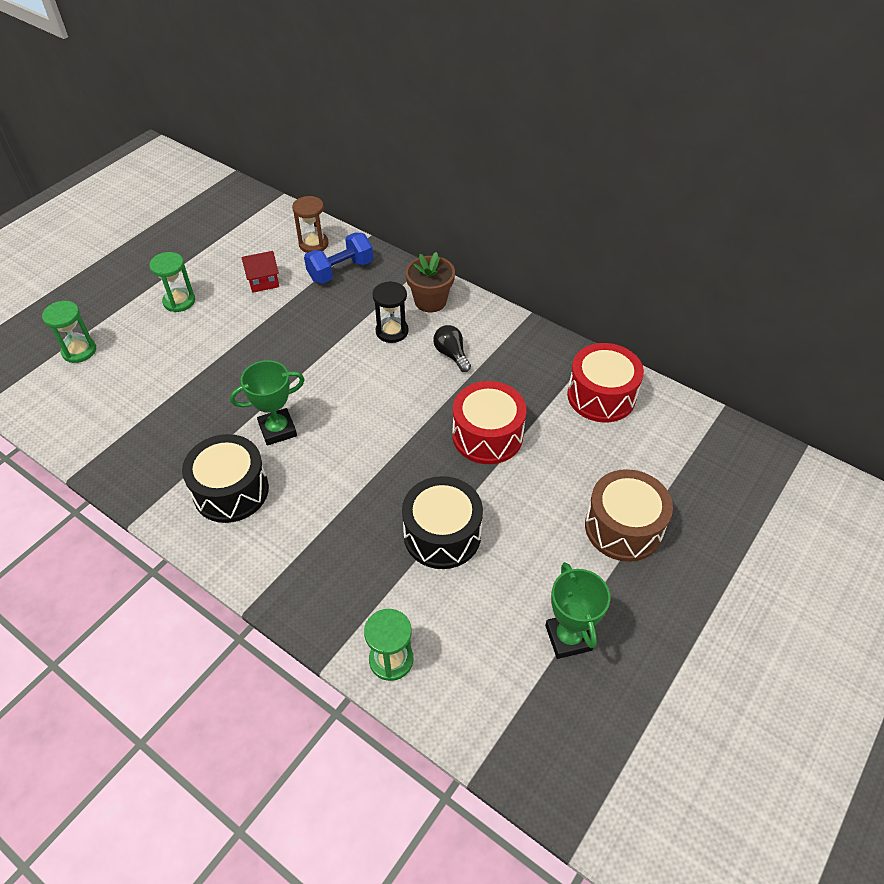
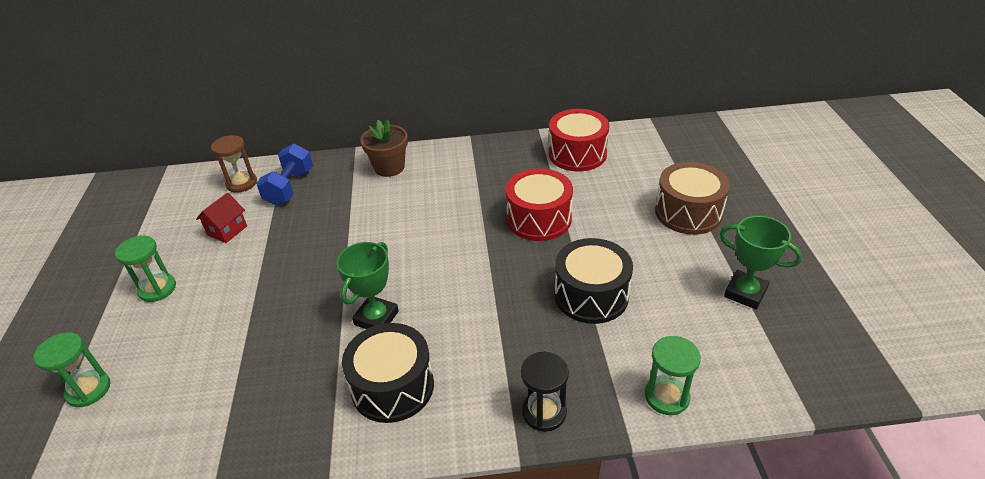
camera: 40 degrees left, 10 degrees down
(392, 331) = (384, 201): black hourglass -> black hourglass (544, 412)
(451, 354) = (449, 189): black light bulb -> none

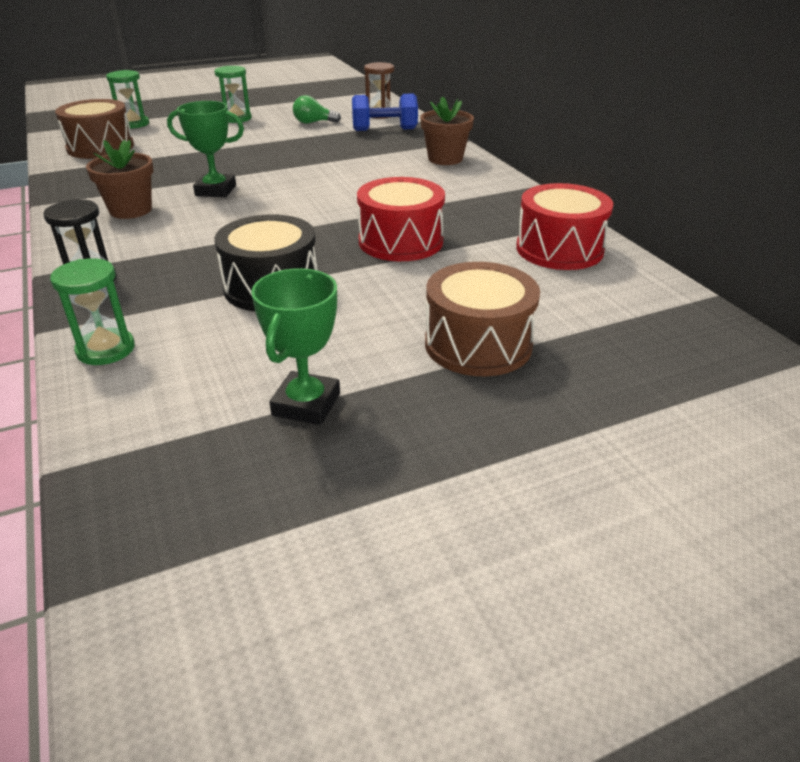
camera: 70 degrees right, 5 degrees down
(161, 423) = (100, 147): none -> brown drum
(227, 230) = (313, 122): red house -> green light bulb
(392, 387) = (131, 210): black drum -> brown flower pot

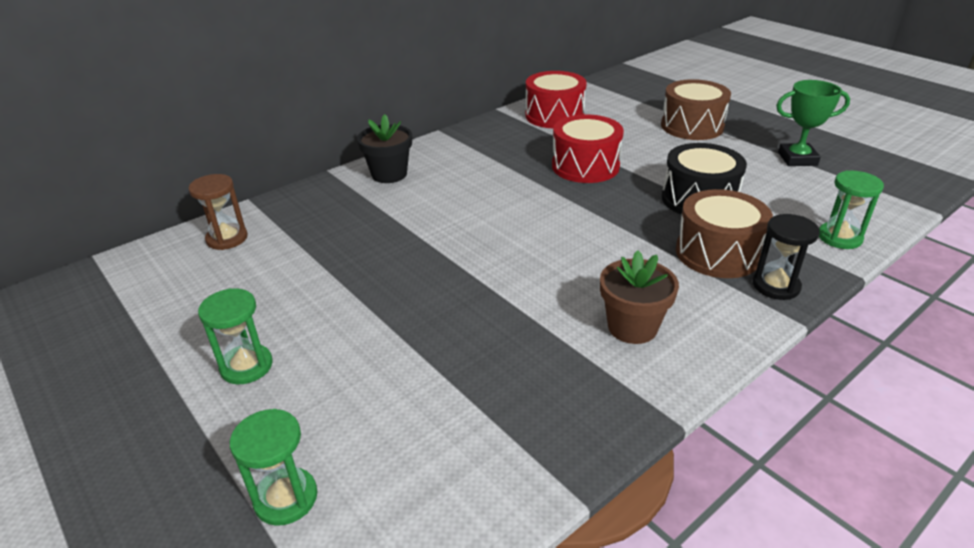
camera: 105 degrees left, 0 degrees up
(100, 147) = (432, 477): brown drum -> brown drum (717, 253)
(216, 190) = (542, 286): green trophy -> none
(313, 122) = (267, 283): green light bulb -> none
(384, 130) = (295, 223): blue dumbbell -> none
(445, 159) = (389, 174): brown flower pot -> black flower pot

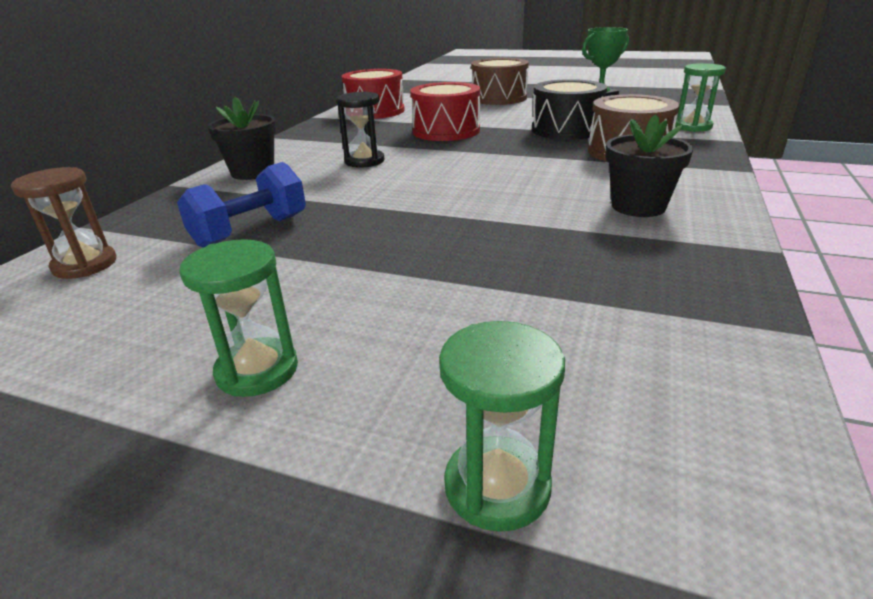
camera: 30 degrees left, 5 degrees down
(336, 242) = (250, 231): none -> blue dumbbell
(632, 327) = (638, 206): brown flower pot -> black flower pot
(776, 286) = (697, 157): black hourglass -> black hourglass (364, 161)

